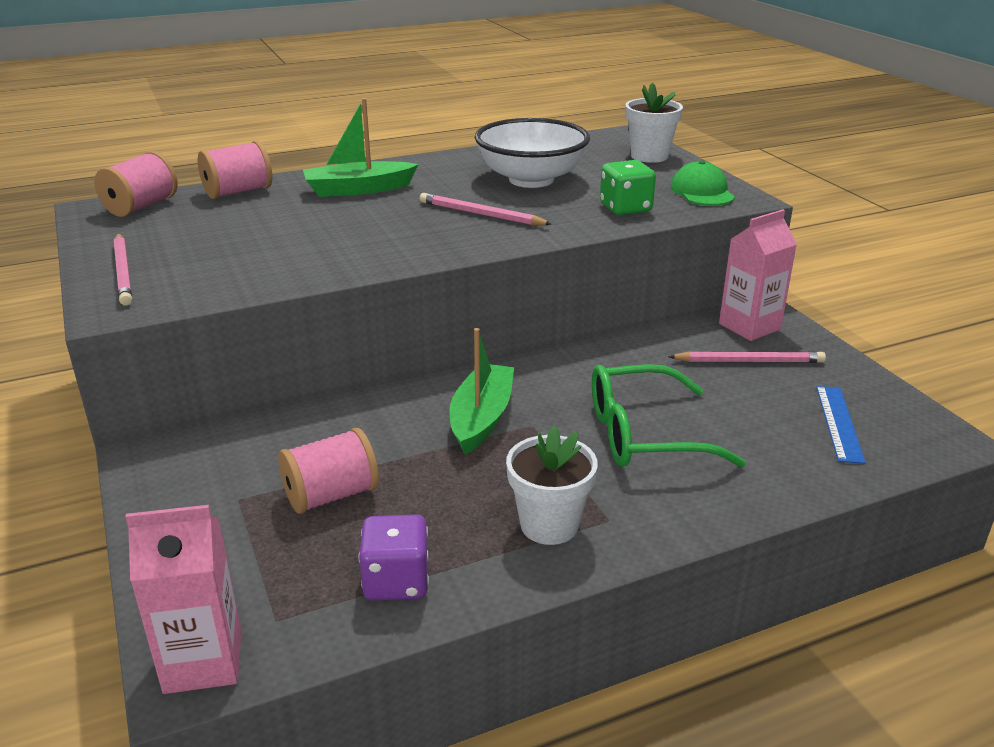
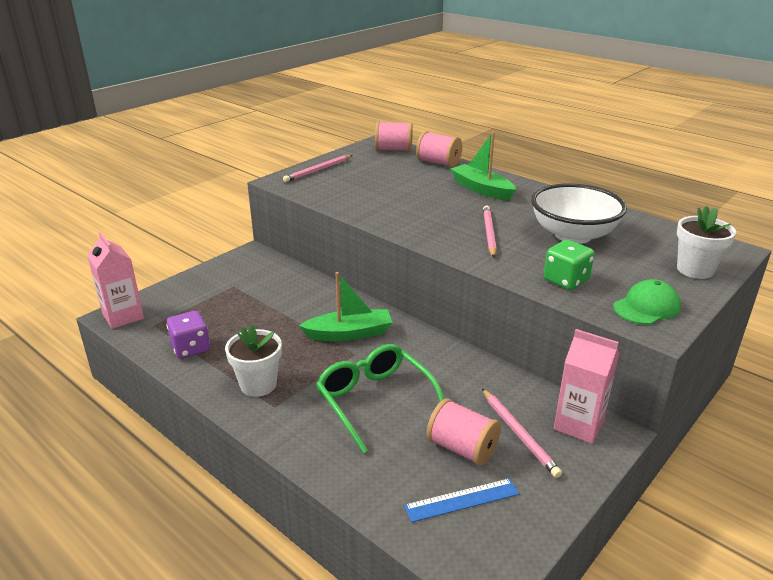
camera: 65 degrees right, 0 degrees up
(331, 495) = (249, 309): pink spool -> pink spool (462, 448)

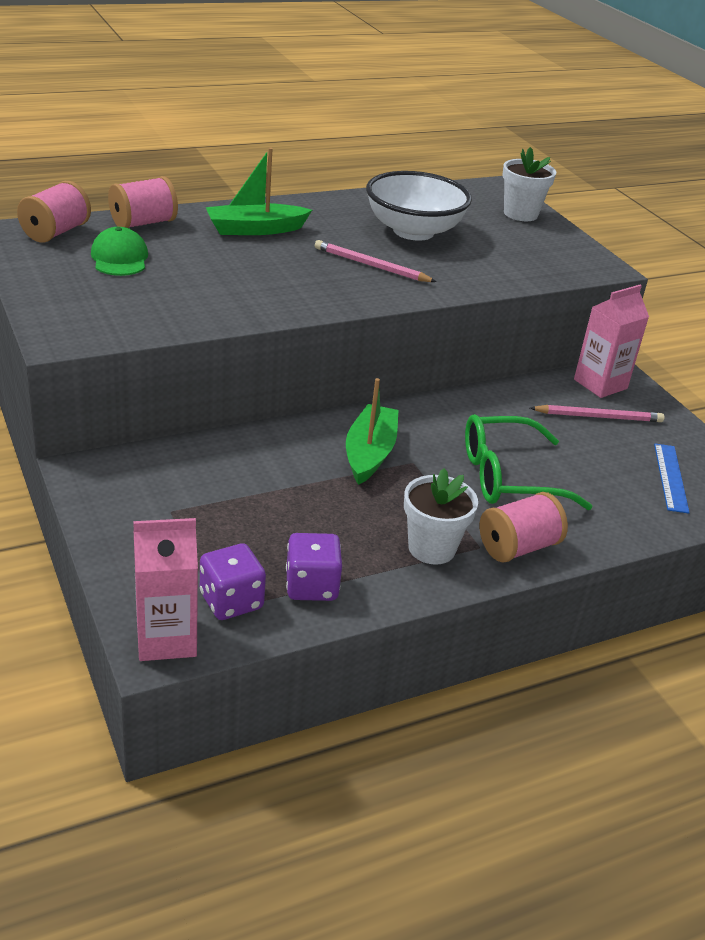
camera: 70 degrees left, 5 degrees up
(163, 326) = (231, 601): none -> purple dice
(318, 170) = (59, 301): pink pencil -> none
(462, 448) = (604, 453): pink spool -> pink spool (518, 547)
(566, 280) = (500, 269): green dice -> none
(646, 307) = (568, 257): green cap -> green cap (120, 258)

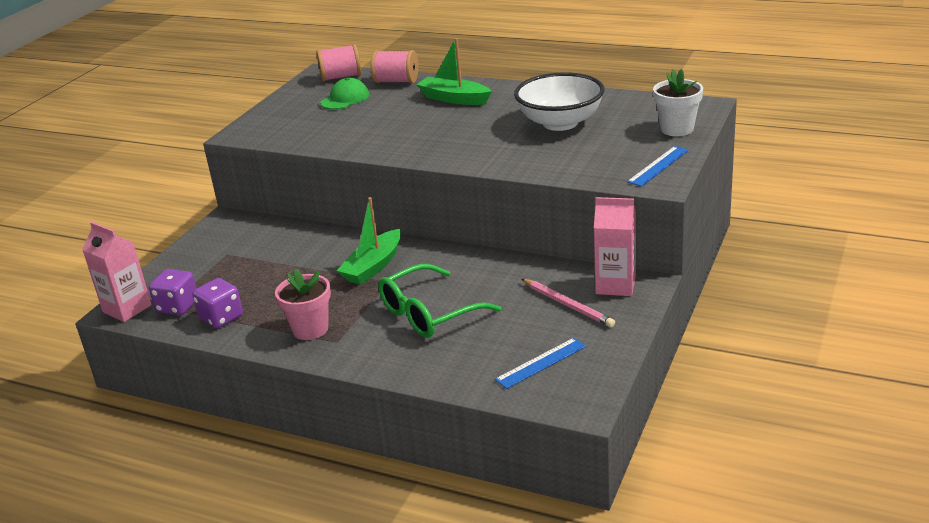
camera: 55 degrees right, 5 degrees down
(370, 453) = (373, 266): green boat -> green boat turned 150 degrees clockwise
(371, 266) = (481, 138): pink pencil -> none
(431, 548) = (310, 329): white flower pot -> pink flower pot
(508, 477) = (429, 313): green glasses -> green glasses turned 75 degrees counterclockwise
(518, 547) = (357, 352): pink spool -> none
(572, 252) = (658, 166): none -> blue ruler

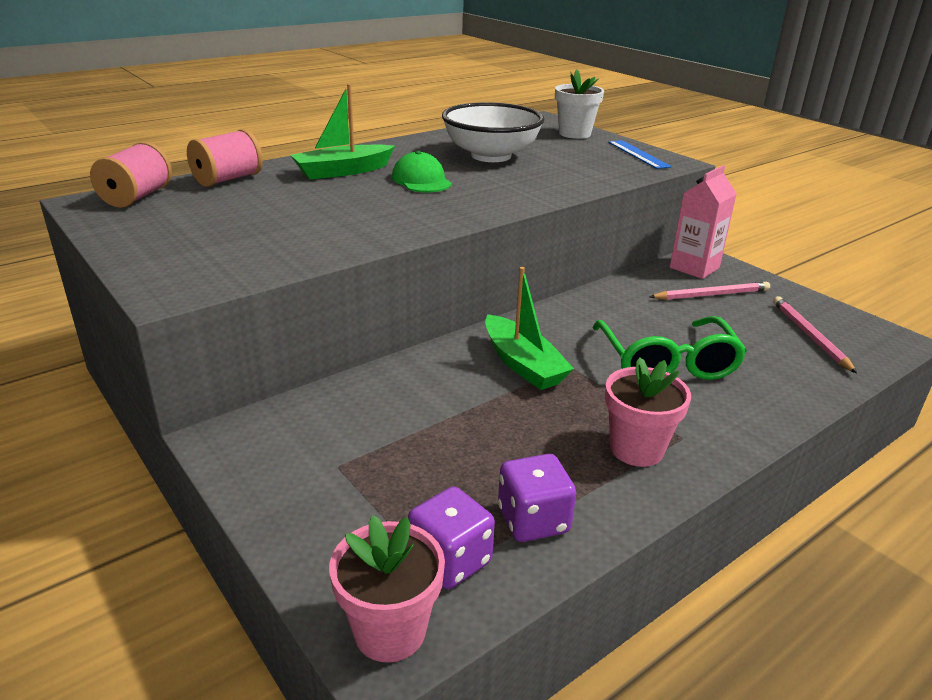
camera: 65 degrees left, 0 degrees up
(127, 309) = (390, 631): pink carton -> pink flower pot
(345, 99) = (213, 210): green cap -> green cap (421, 180)
(541, 363) = (809, 336): blue ruler -> pink pencil

